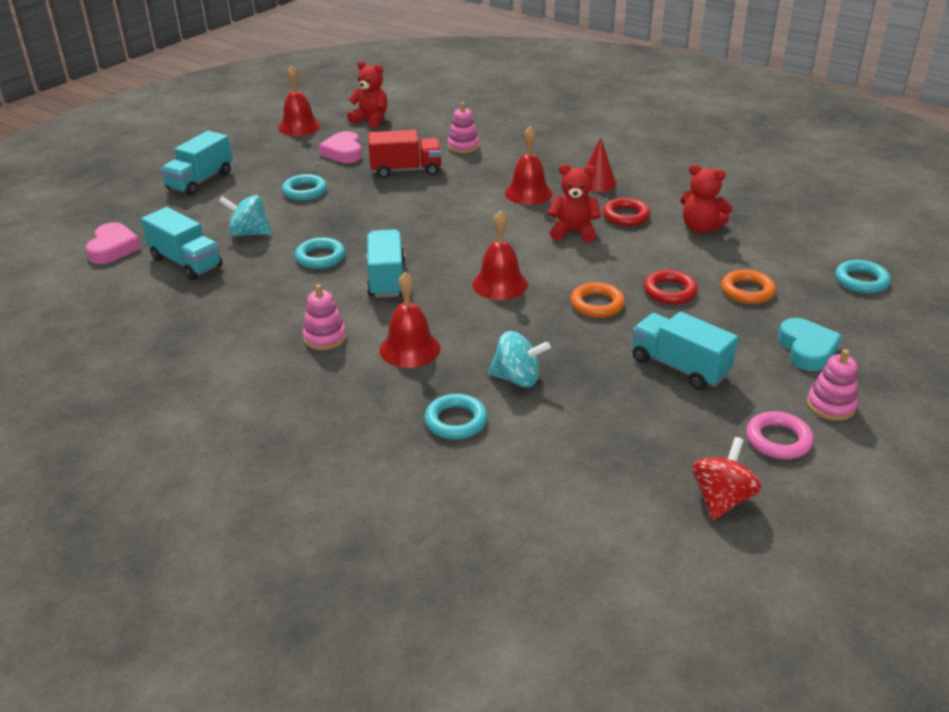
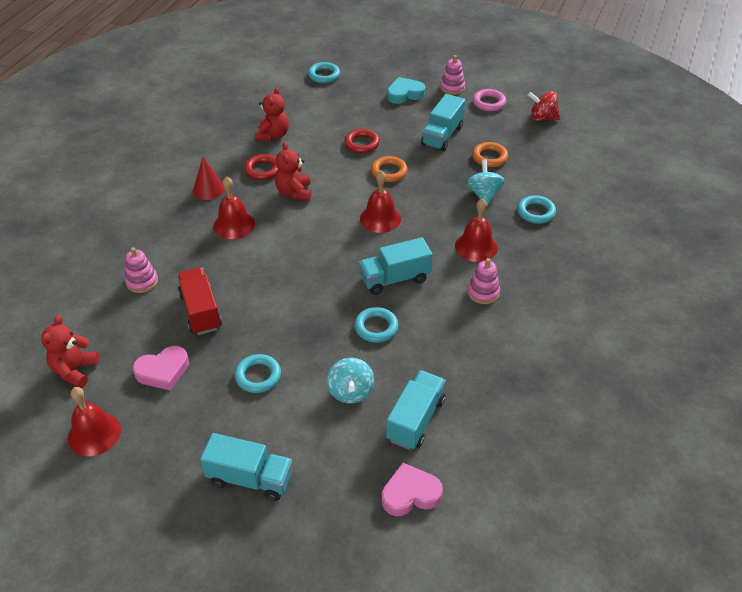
camera: 105 degrees left, 10 degrees up
(747, 291) = (350, 114): orange ring -> orange ring (489, 157)

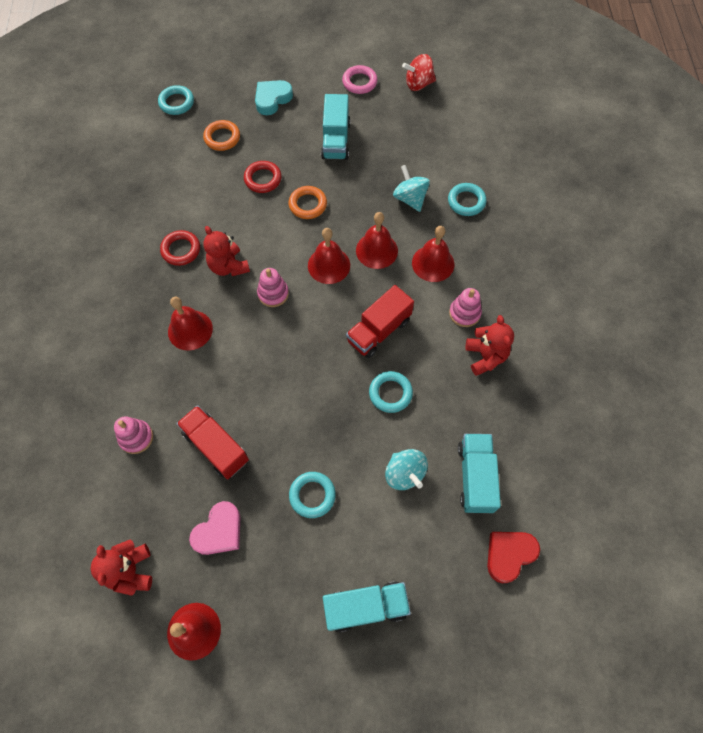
camera: 25 degrees left, 20 degrees up
(208, 189) = (138, 296): red cone -> none
(273, 135) = (166, 201): red teddy bear -> red teddy bear (485, 356)
(395, 279) = (378, 330): turquoise truck -> red truck
(410, 494) = (509, 555): pink heart -> red heart
(430, 221) = (376, 250): none -> red bell
(452, 87) = (315, 74): pink stacking toy -> pink stacking toy (273, 293)
(489, 157) = (393, 151): orange ring -> orange ring (222, 138)

